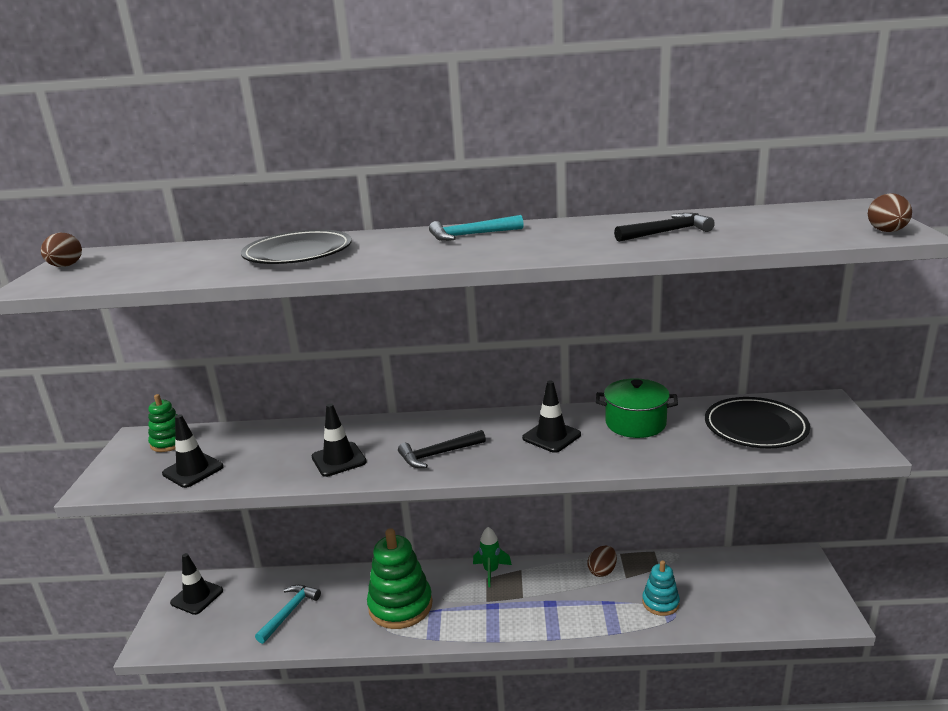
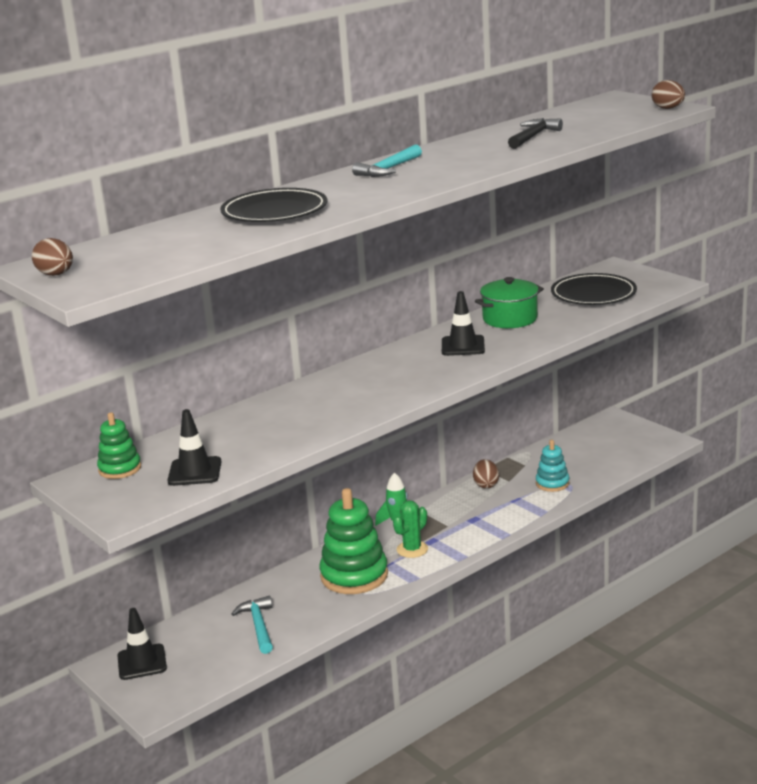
camera: 40 degrees left, 0 degrees up
(339, 459) = (318, 417): black traffic cone -> none
(438, 454) = (395, 385): black hammer -> none
(469, 605) = (412, 549): none -> green cactus

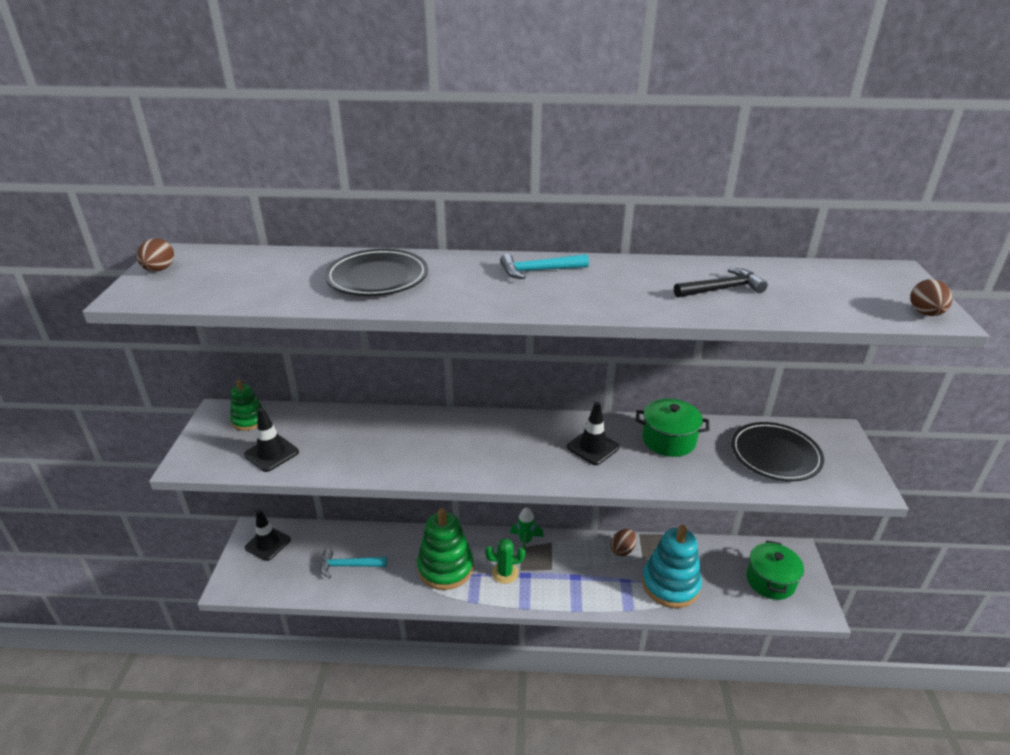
camera: 40 degrees right, 10 degrees up
(258, 626) = (349, 566): turquoise hammer -> turquoise hammer turned 120 degrees counterclockwise
(552, 483) = (670, 585): turquoise stacking toy -> turquoise stacking toy, size x1.83
(617, 443) = (770, 581): none -> green pot

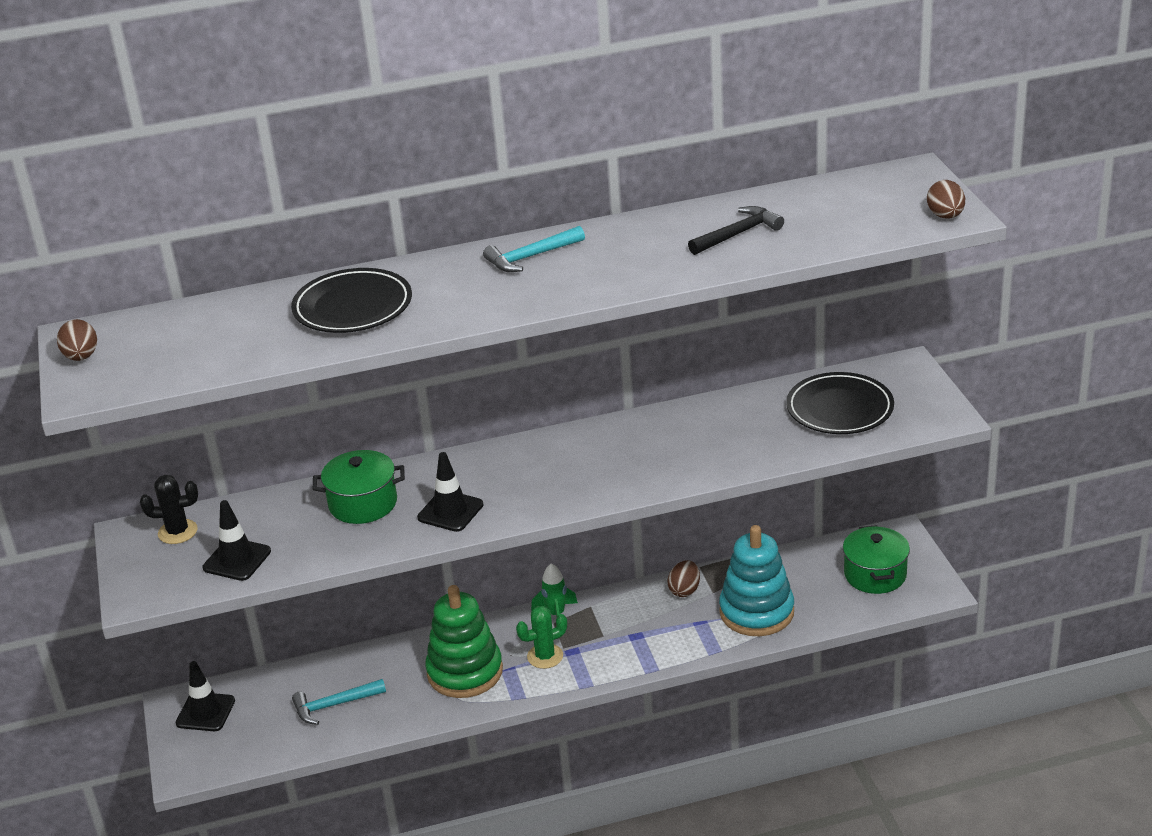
camera: 15 degrees left, 0 degrees up
(249, 420) = (177, 532): green stacking toy -> black cactus
(593, 447) = (628, 453): black traffic cone -> black traffic cone (450, 511)
(668, 440) = (714, 423): green pot -> green pot (363, 503)

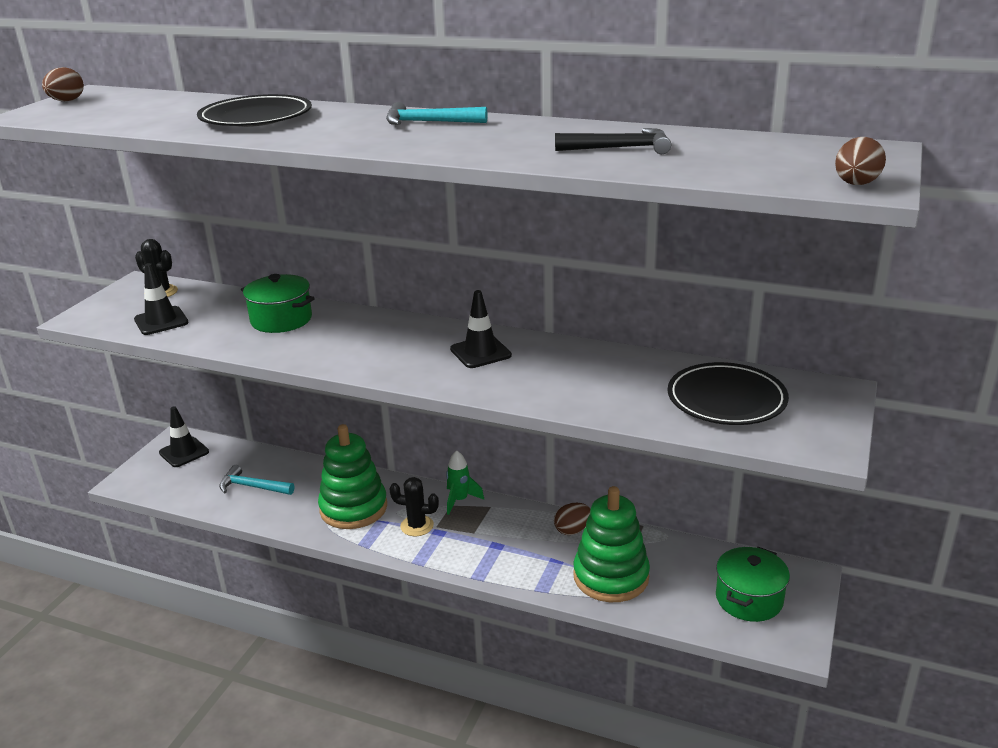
camera: 35 degrees right, 5 degrees down
(450, 511) = (323, 347): black traffic cone -> black traffic cone (480, 352)
(545, 656) = (417, 526): green cactus -> black cactus
(756, 612) = (611, 576): turquoise stacking toy -> green stacking toy

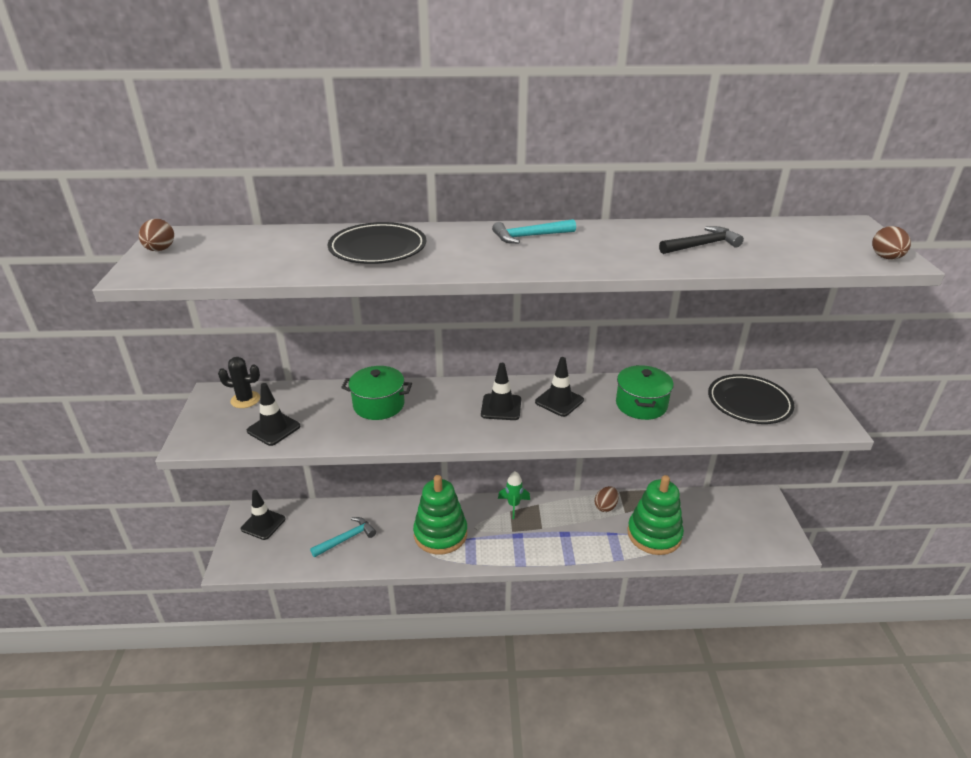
camera: 25 degrees left, 5 degrees up
(252, 487) = (346, 539): turquoise hammer -> turquoise hammer turned 150 degrees clockwise
(407, 346) = (501, 407): none -> black traffic cone
(417, 526) = (498, 535): black cactus -> none
(749, 599) = (744, 524): green pot -> green pot (641, 405)

